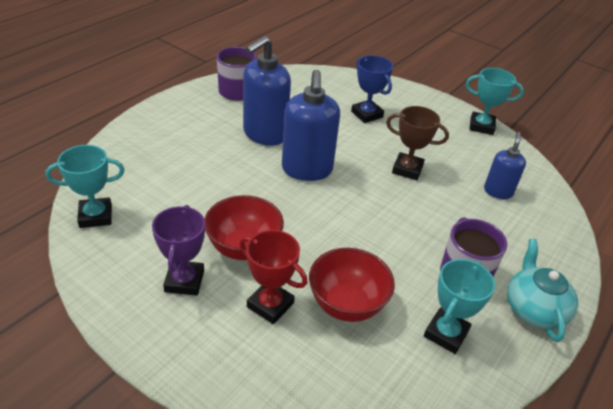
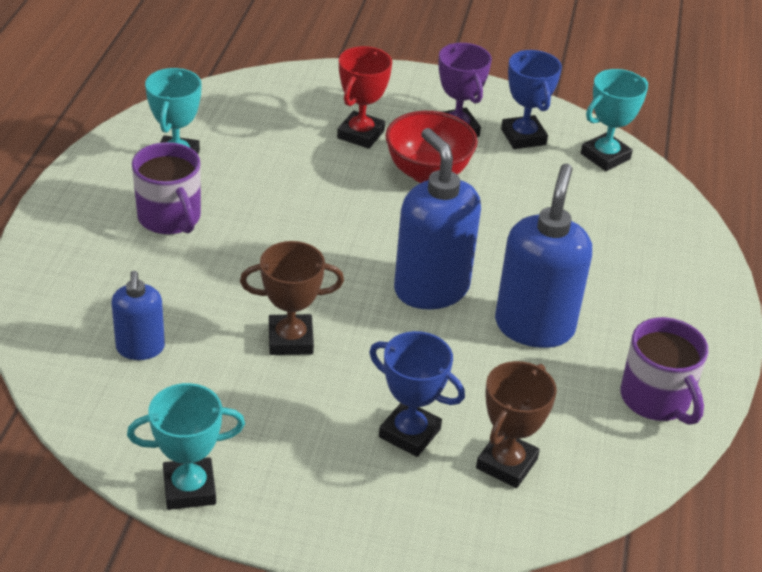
camera: 155 degrees right, 0 degrees up
(137, 254) = (523, 137): none -> blue trophy
(270, 305) = (360, 134): red trophy -> red trophy turned 75 degrees counterclockwise
(330, 92) = (506, 463): none -> brown trophy
(347, 305) = (287, 154): red bowl -> none
(534, 309) = (82, 206): turquoise teapot -> none

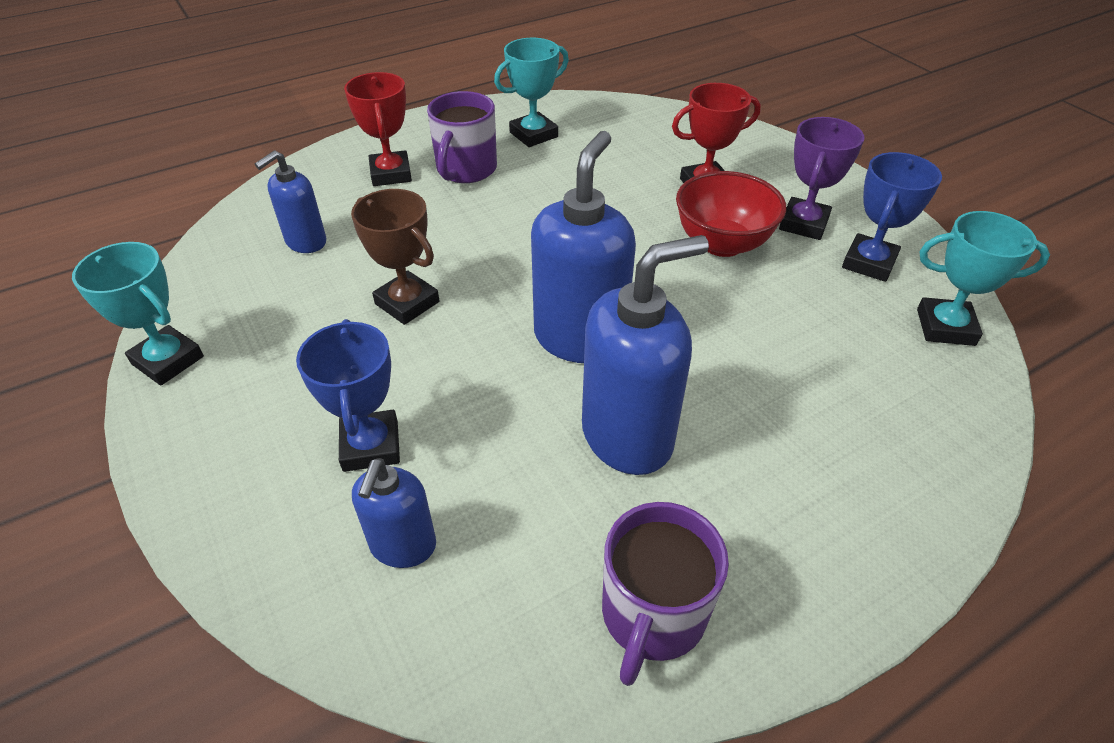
camera: 50 degrees right, 5 degrees up
(114, 256) = (391, 174): none -> red trophy
(506, 463) = (403, 546): brown trophy -> blue soap dispenser

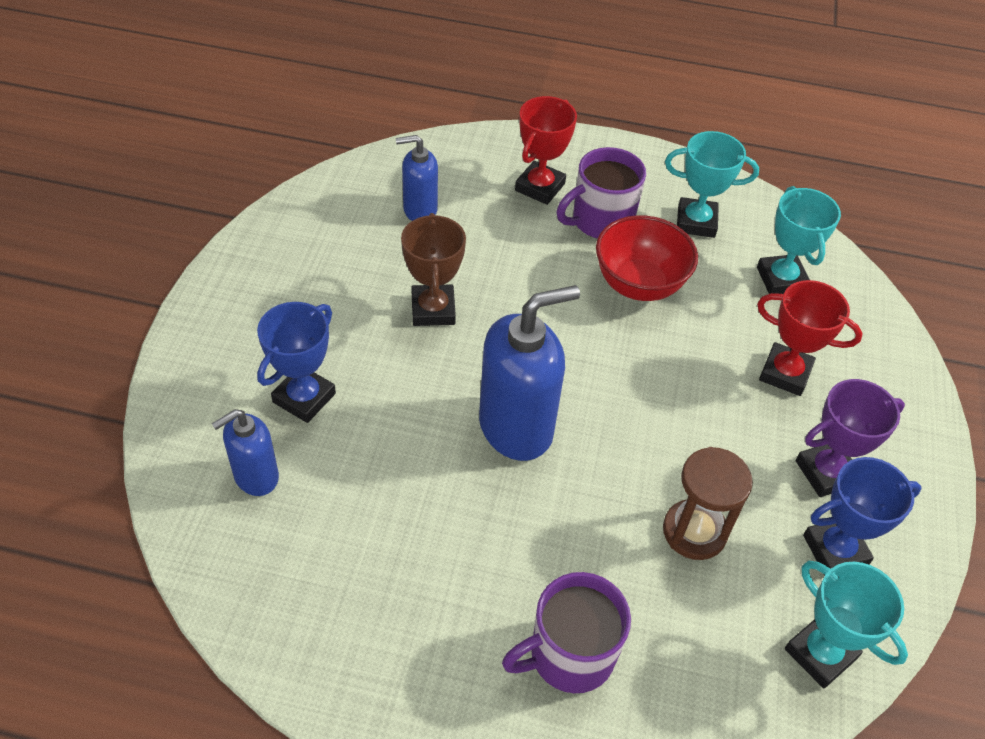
camera: 40 degrees right, 5 degrees up
(168, 360) = (255, 246): turquoise trophy -> turquoise trophy (781, 279)
(628, 436) = (460, 524): blue soap dispenser -> none
(652, 614) = (338, 641): purple mug -> purple mug (569, 655)
(722, 243) = (726, 436): red bowl -> red bowl (639, 284)
(783, 314) = (694, 531): none -> brown hourglass

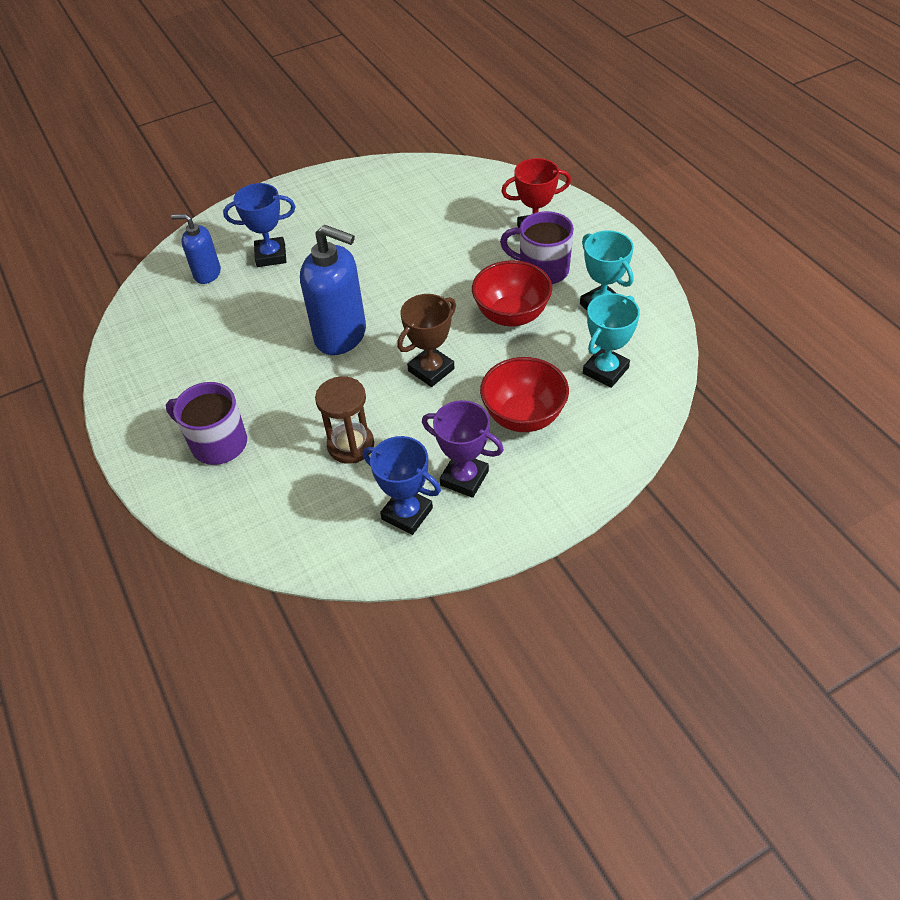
camera: 55 degrees right, 0 degrees up
(419, 210) = (450, 204): blue soap dispenser -> none
(433, 310) = (384, 256): brown trophy -> brown trophy (431, 370)
(785, 373) = (523, 416): red trophy -> red bowl
(820, 653) = (323, 546): turquoise trophy -> none

